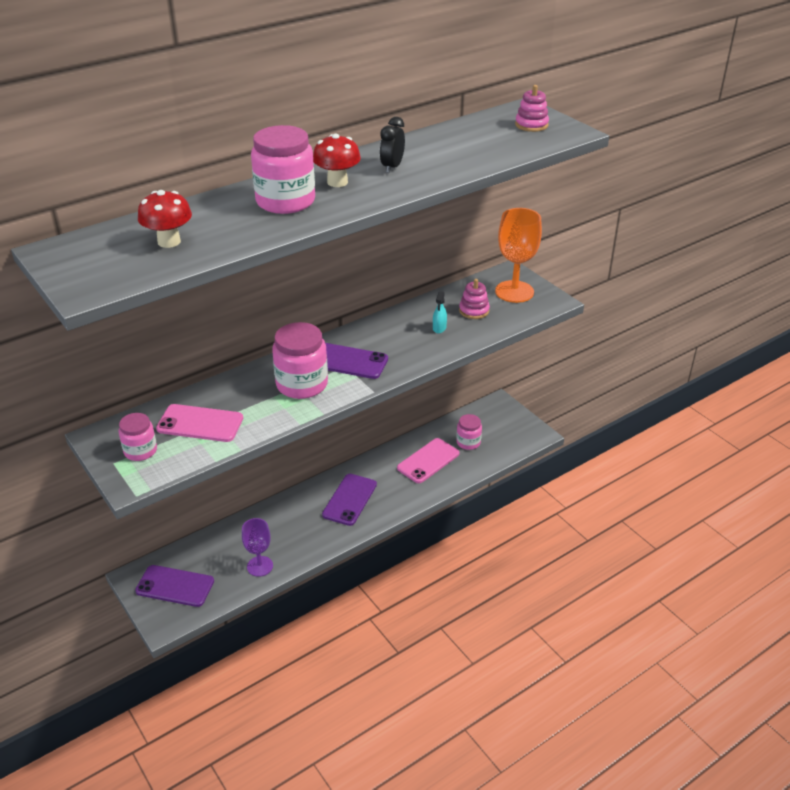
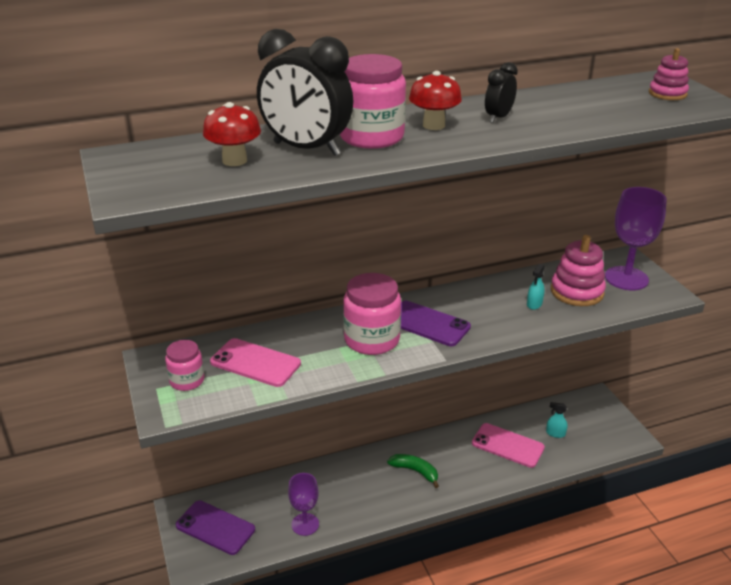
camera: 15 degrees right, 5 degrees down
(231, 221) = (306, 149): none -> black clock
(349, 499) = (415, 471): purple phone -> green banana
(428, 461) = (507, 445): pink phone -> pink phone turned 60 degrees clockwise
(468, 442) = (555, 433): pink jar -> turquoise spray bottle
(474, 311) = (577, 292): pink stacking toy -> pink stacking toy, size x1.60
(514, 292) = (626, 278): orange goblet -> purple goblet

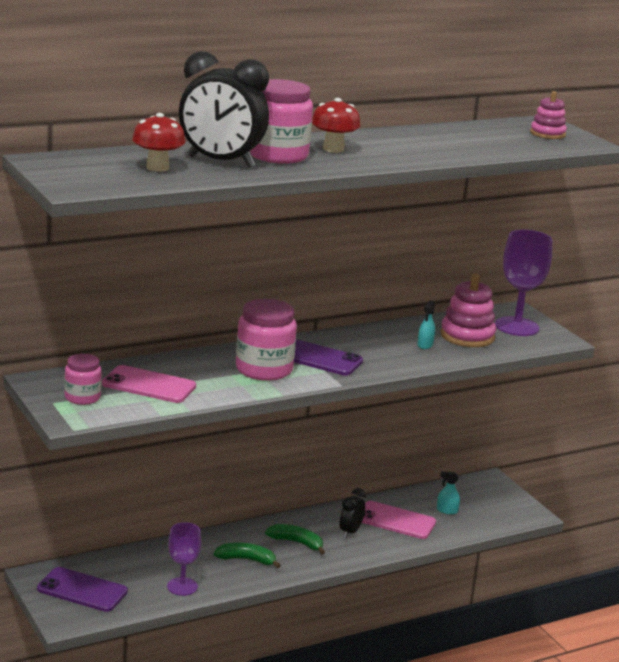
camera: 10 degrees left, 10 degrees down
(367, 492) = (246, 560): none -> green banana
(498, 118) = (392, 145): black clock -> black clock (350, 532)

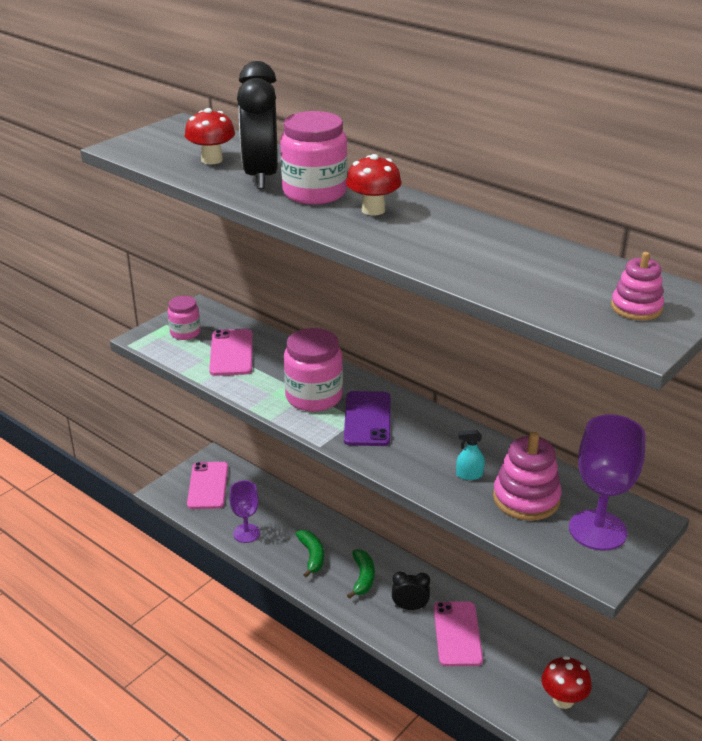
camera: 70 degrees right, 10 degrees up
(82, 590) = (208, 485): purple phone -> pink phone
(447, 510) = (511, 668): turquoise spray bottle -> none
(490, 501) = (563, 700): none -> red mushroom

